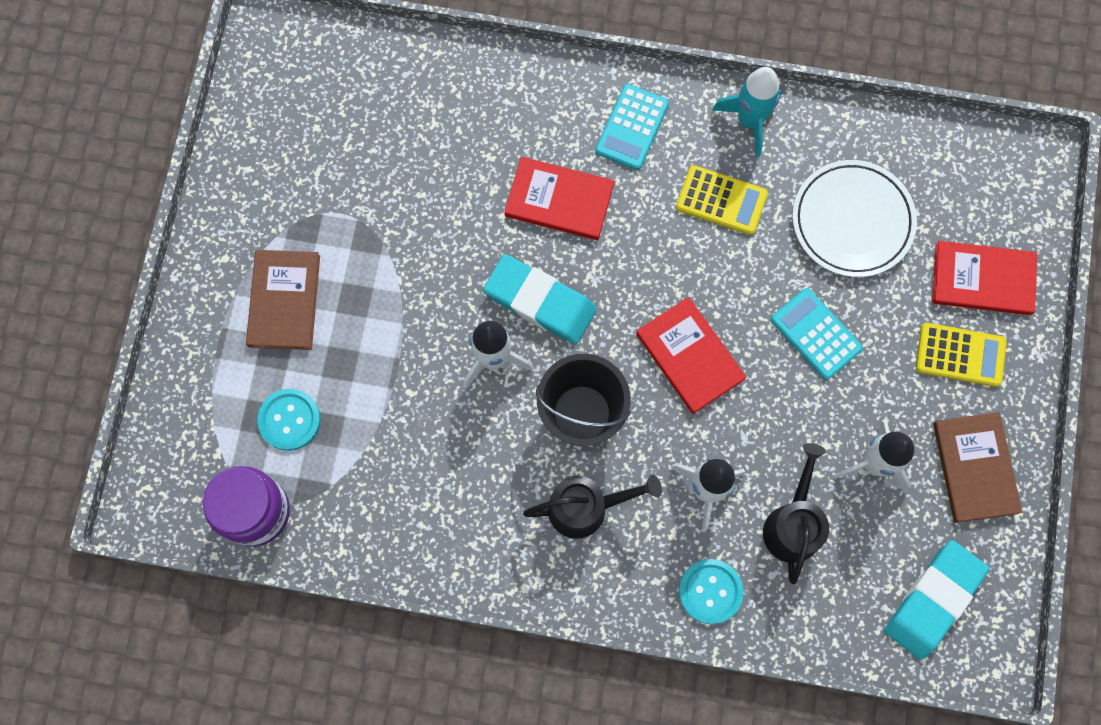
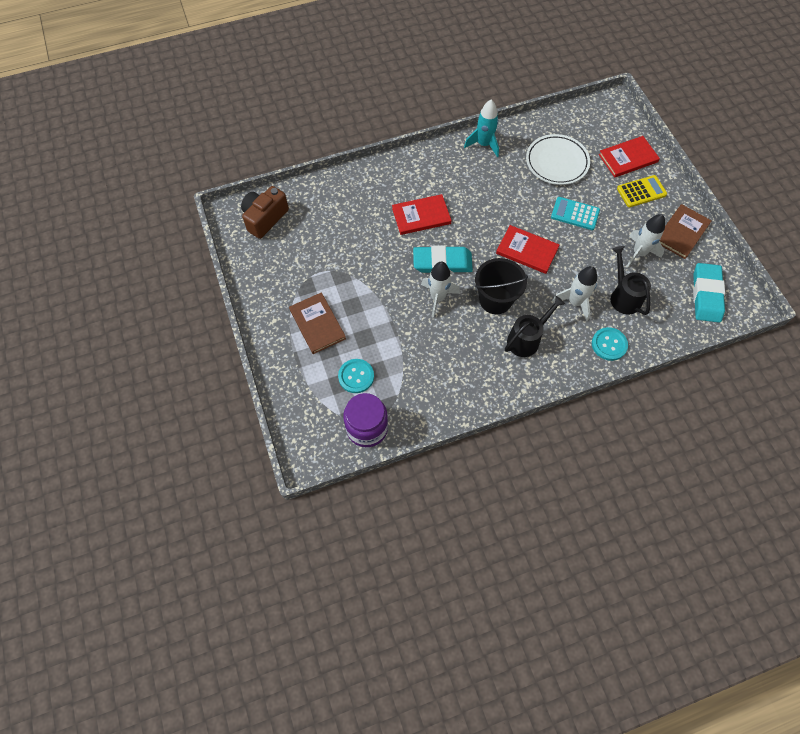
camera: 30 degrees left, 10 degrees down
(312, 72) = (265, 218): none -> brown camera
(632, 127) = (433, 171): turquoise calculator -> none
(721, 200) = (494, 181): yellow calculator -> none
(974, 468) = (681, 232): brown book -> brown book turned 75 degrees clockwise

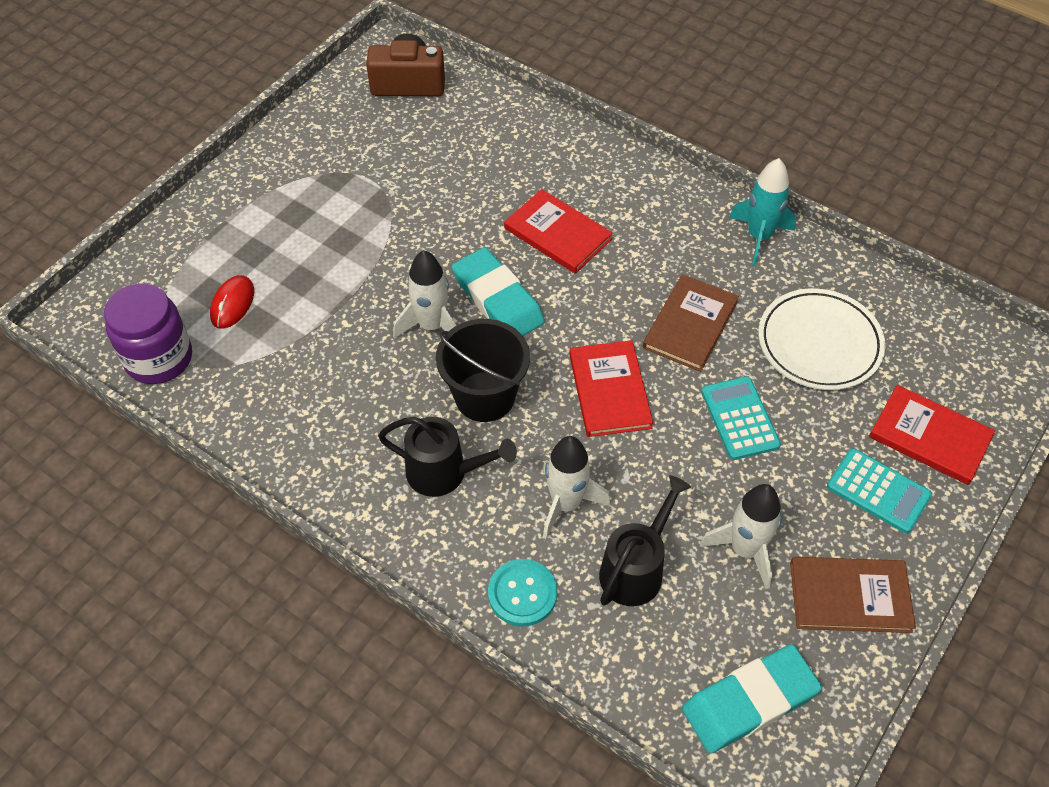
camera: 55 degrees right, 10 degrees down
(317, 324) = (285, 220): brown book -> brown book (690, 325)
(356, 376) = (232, 304): turquoise button -> red mouse
(641, 192) = (878, 491): yellow calculator -> turquoise calculator

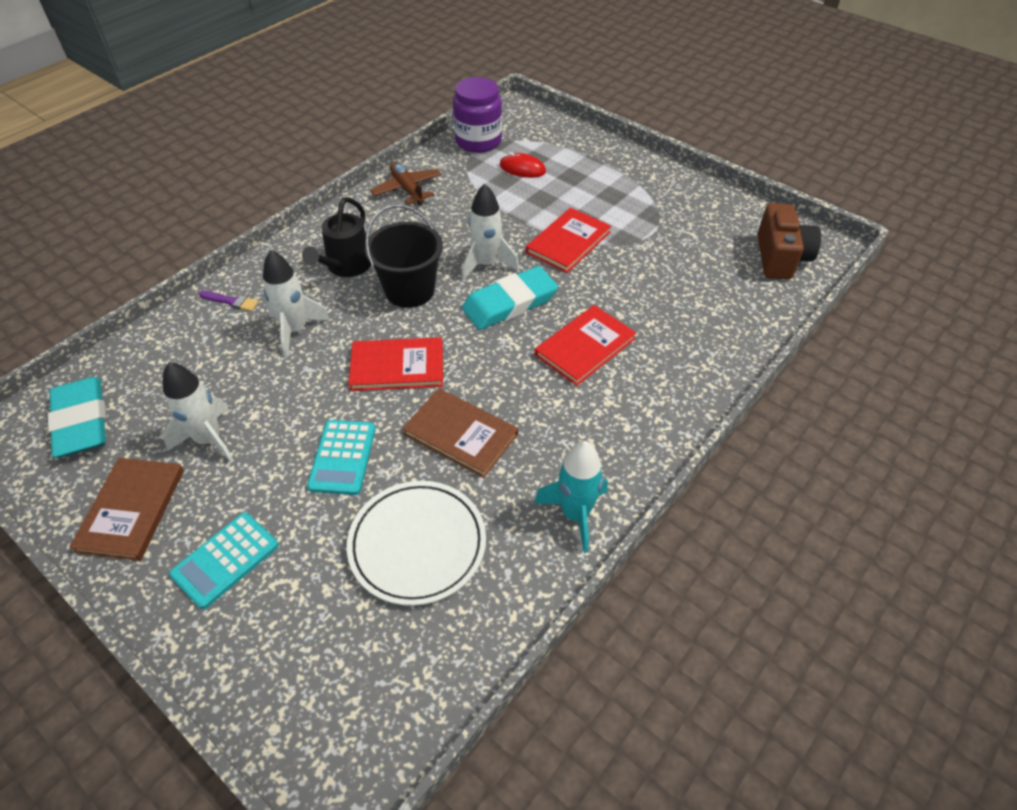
camera: 95 degrees right, 5 degrees down
(275, 429) = (407, 189): none -> brown plane
(522, 593) = (231, 301): turquoise button -> purple brush
(636, 568) = (223, 366): black watering can -> none
(740, 418) = (342, 457): turquoise calculator -> turquoise calculator turned 105 degrees clockwise
(930, 437) = (271, 629): red book -> red book (568, 242)

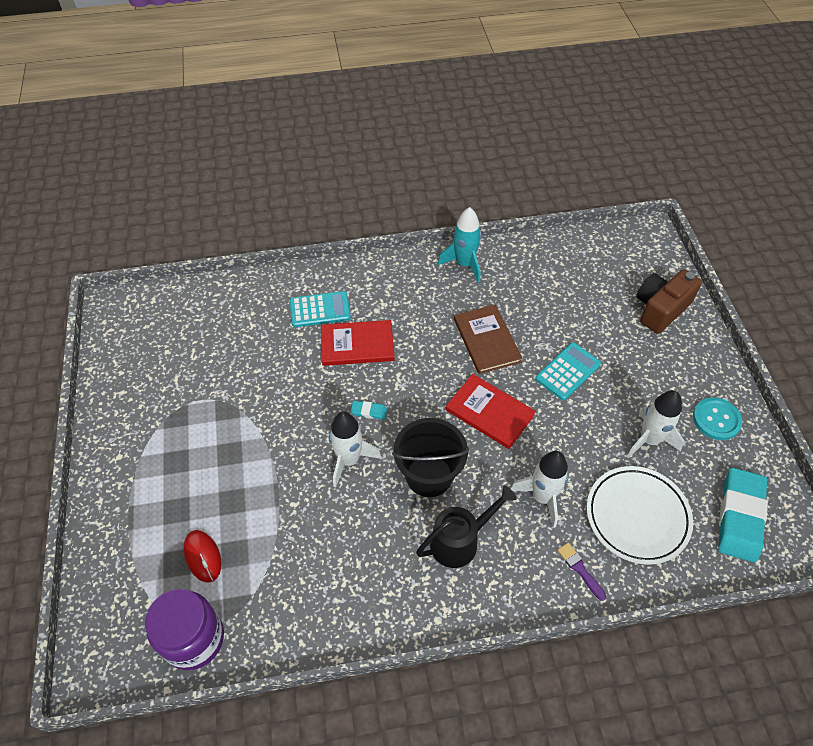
camera: 140 degrees left, 5 degrees up
(131, 510) = (716, 419): brown book -> turquoise button
(225, 560) = (667, 354): turquoise calculator -> turquoise calculator (320, 310)
(407, 189) = (329, 611): brown plane -> none
(417, 544) = (557, 299): white plate -> white plate (637, 516)
(509, 303) = (369, 411): turquoise eraser -> turquoise eraser, size x0.42
(568, 242) = (268, 436): red book -> none
(780, 257) = (154, 319): brown camera -> brown camera (660, 309)

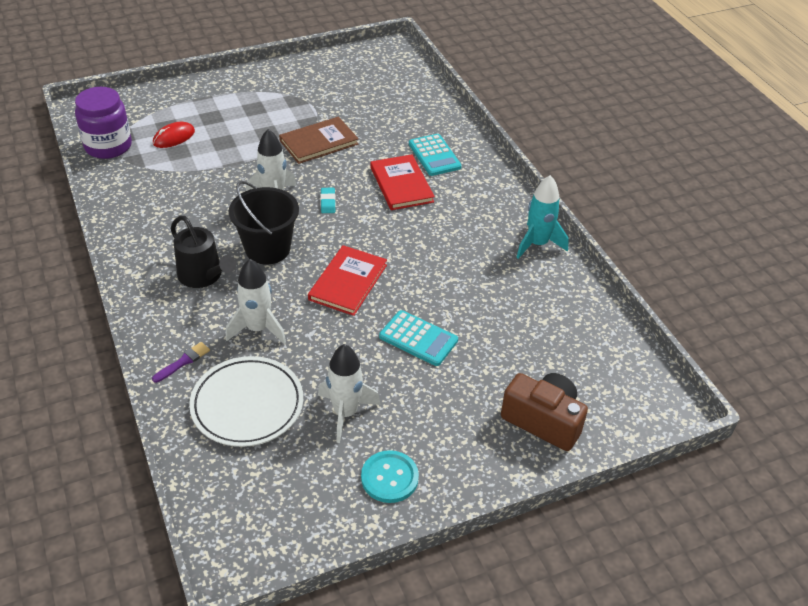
camera: 75 degrees right, 10 degrees down
(486, 340) = (438, 271): brown book -> brown book (319, 142)
(739, 517) = (260, 498): turquoise eraser -> none

